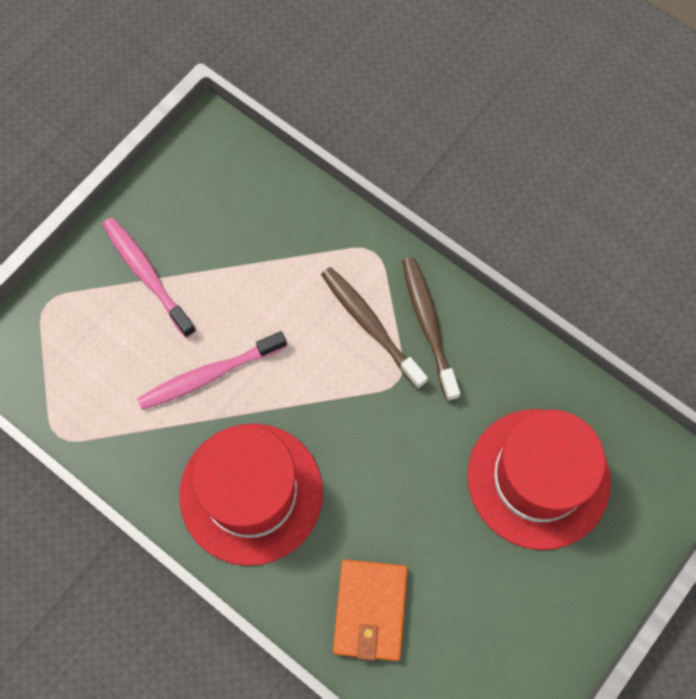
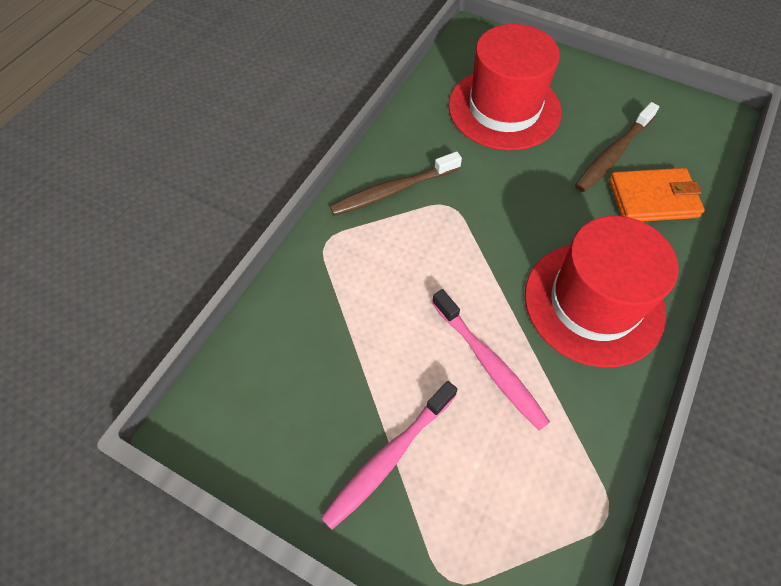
camera: 100 degrees left, 10 degrees down
(370, 325) = (402, 233): brown toothbrush -> brown toothbrush (613, 154)

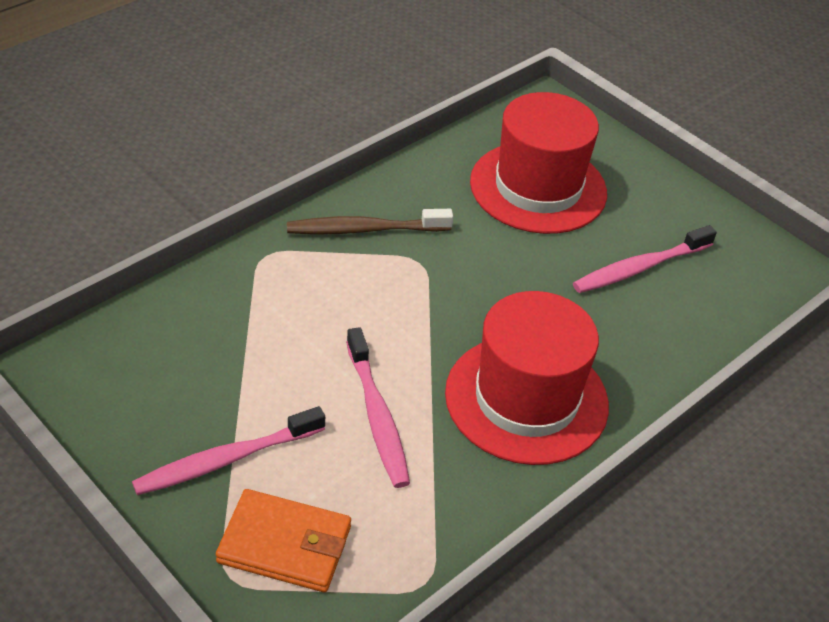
camera: 15 degrees right, 15 degrees down
(613, 154) = (640, 268): brown toothbrush -> pink toothbrush
(653, 198) = (659, 324): orange wallet -> orange wallet (285, 544)

